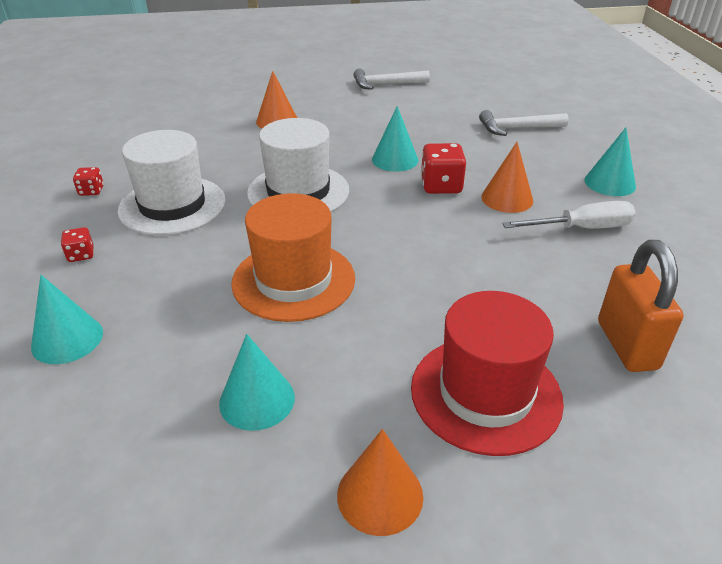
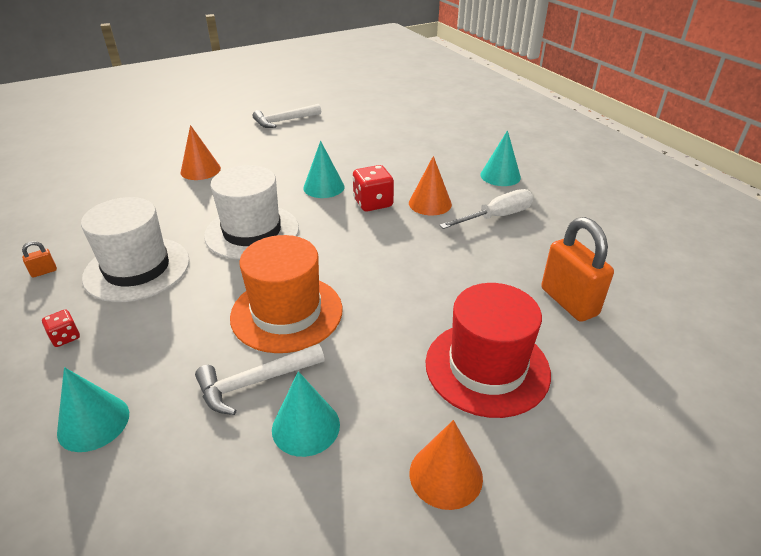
camera: 20 degrees left, 0 degrees up
(91, 191) = (44, 272): red dice -> orange padlock
(517, 128) = (411, 143): white hammer -> white hammer (255, 383)

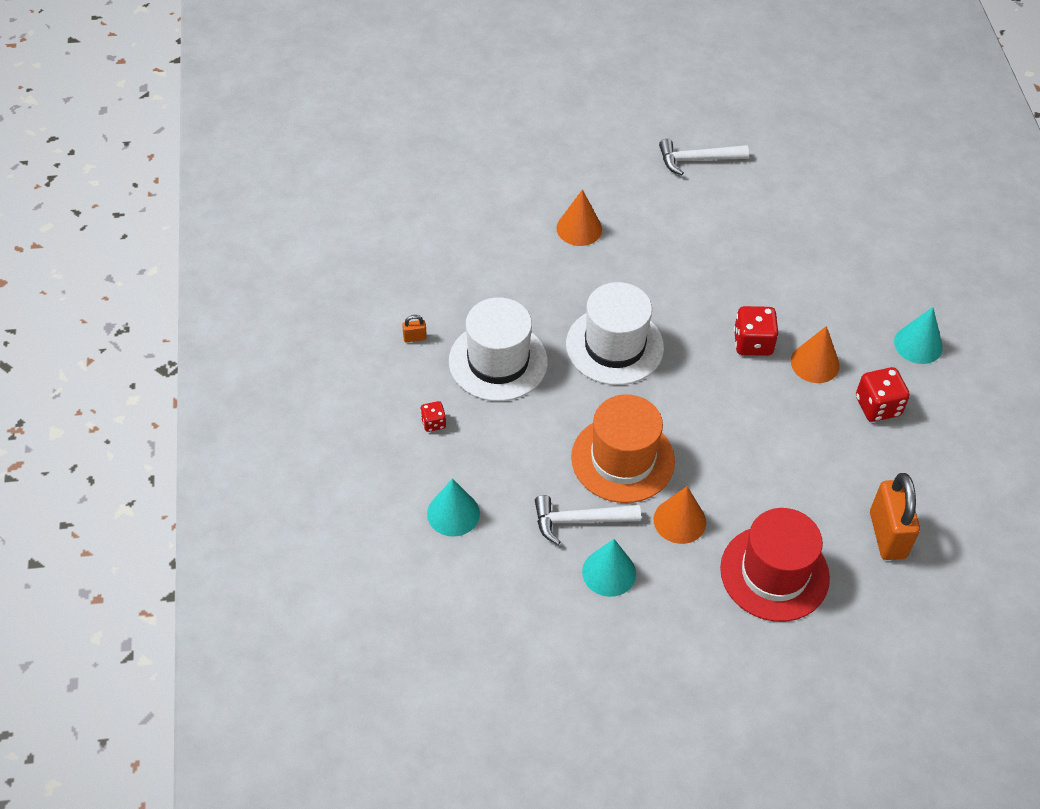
camera: 20 degrees right, 15 degrees up
(324, 187) = (707, 300): turquoise cone -> none
(446, 475) = (699, 645): orange cone -> orange cone (679, 520)
(496, 217) = (878, 406): white screwdriver -> red dice

